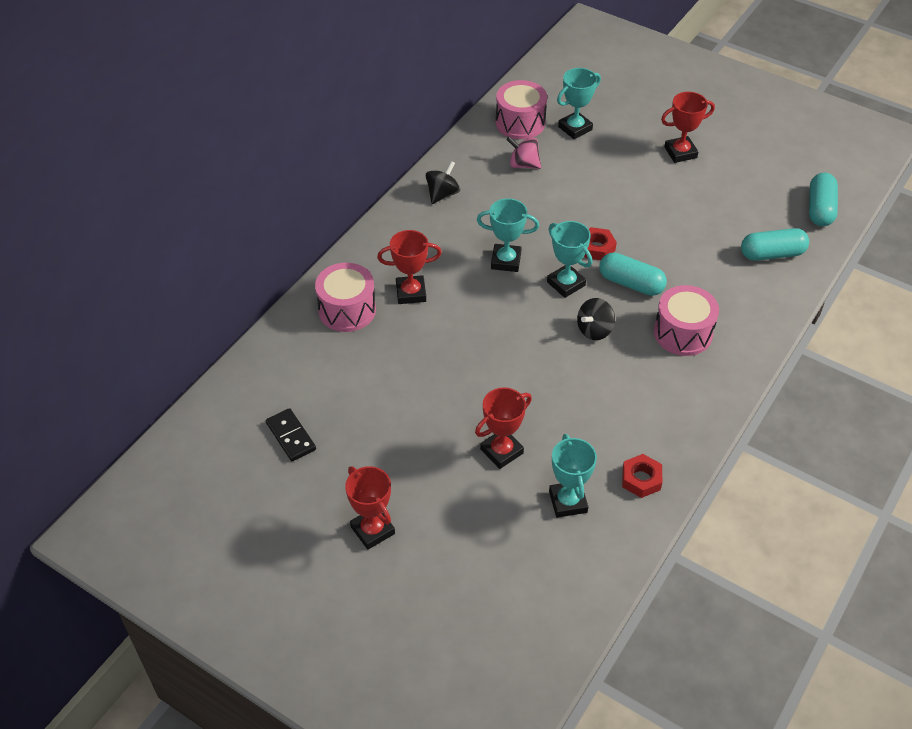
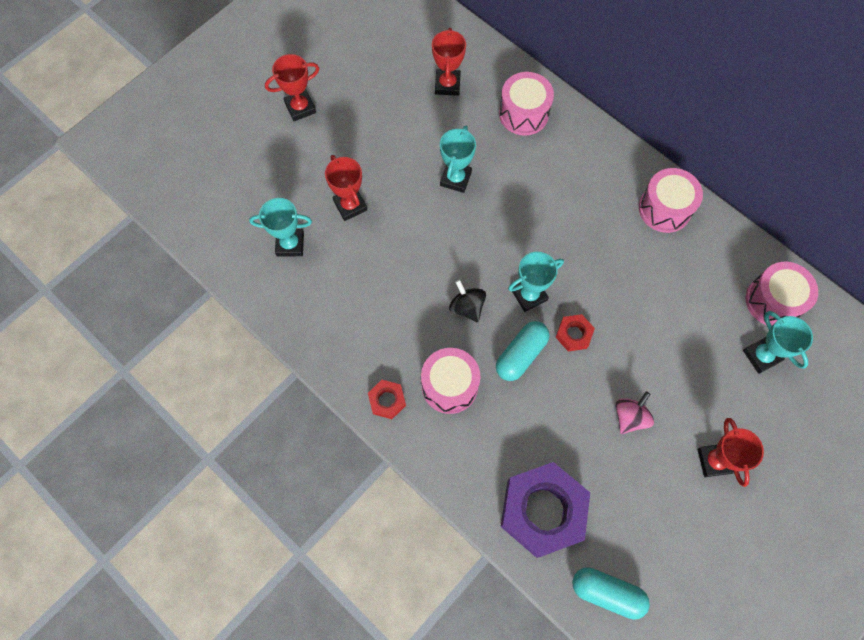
camera: 100 degrees right, 20 degrees up
(290, 436) = (398, 63): black domino -> none
(411, 293) = (536, 164): red trophy -> red trophy (447, 85)
(442, 194) = (664, 209): black spinning top -> pink drum
(506, 261) = (566, 248): turquoise trophy -> turquoise trophy (455, 179)
(523, 164) = (704, 291): pink spinning top -> pink spinning top (630, 417)
(641, 479) = (297, 305): red nut -> red nut (387, 400)
(772, 254) = (543, 511): turquoise capsule -> purple nut

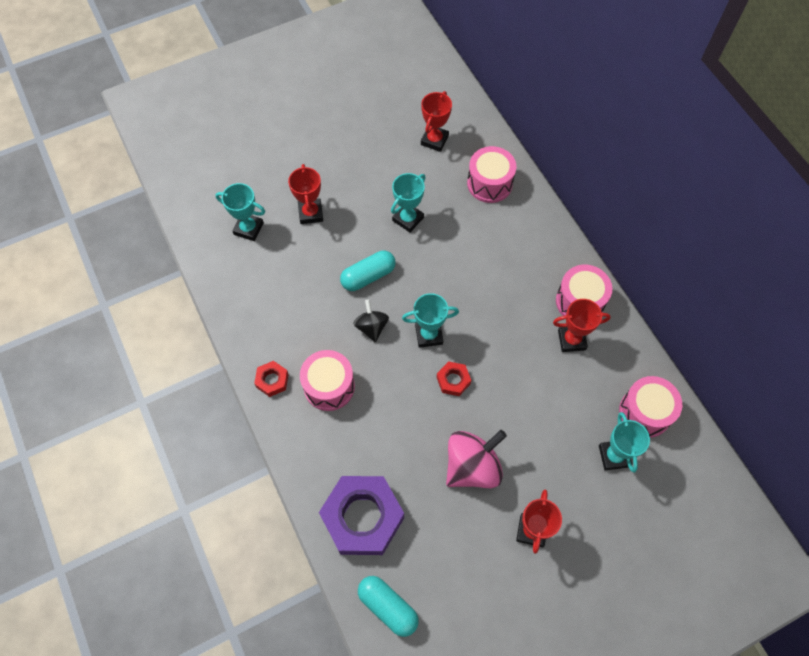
camera: 20 degrees right, 5 degrees down
(300, 107) = (304, 122): red trophy -> red trophy (571, 340)
(521, 355) = (400, 382): turquoise capsule -> turquoise capsule (368, 276)
(630, 417) = (472, 466): pink spinning top -> pink spinning top, size x1.74

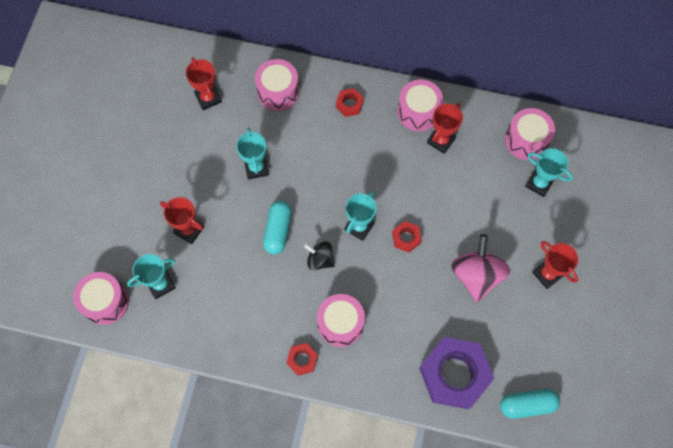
camera: 50 degrees left, 5 degrees up
(202, 203) = (105, 302): none -> pink drum
(532, 243) = (349, 104): none -> red nut

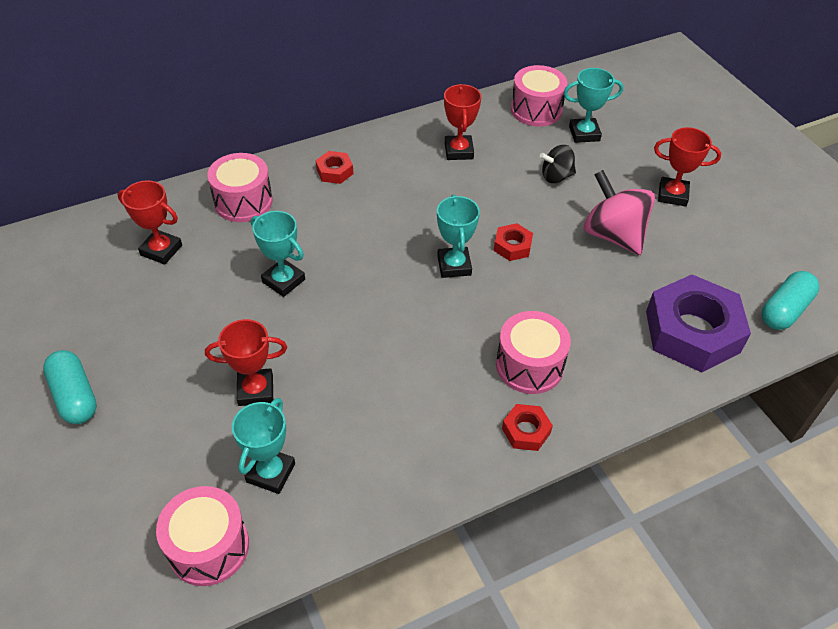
camera: 40 degrees left, 20 degrees down
(278, 230) = (368, 323): turquoise capsule -> turquoise capsule (75, 396)
(320, 259) = (443, 321): black spinning top -> black spinning top (556, 176)
(418, 112) = (412, 141): pink drum -> none

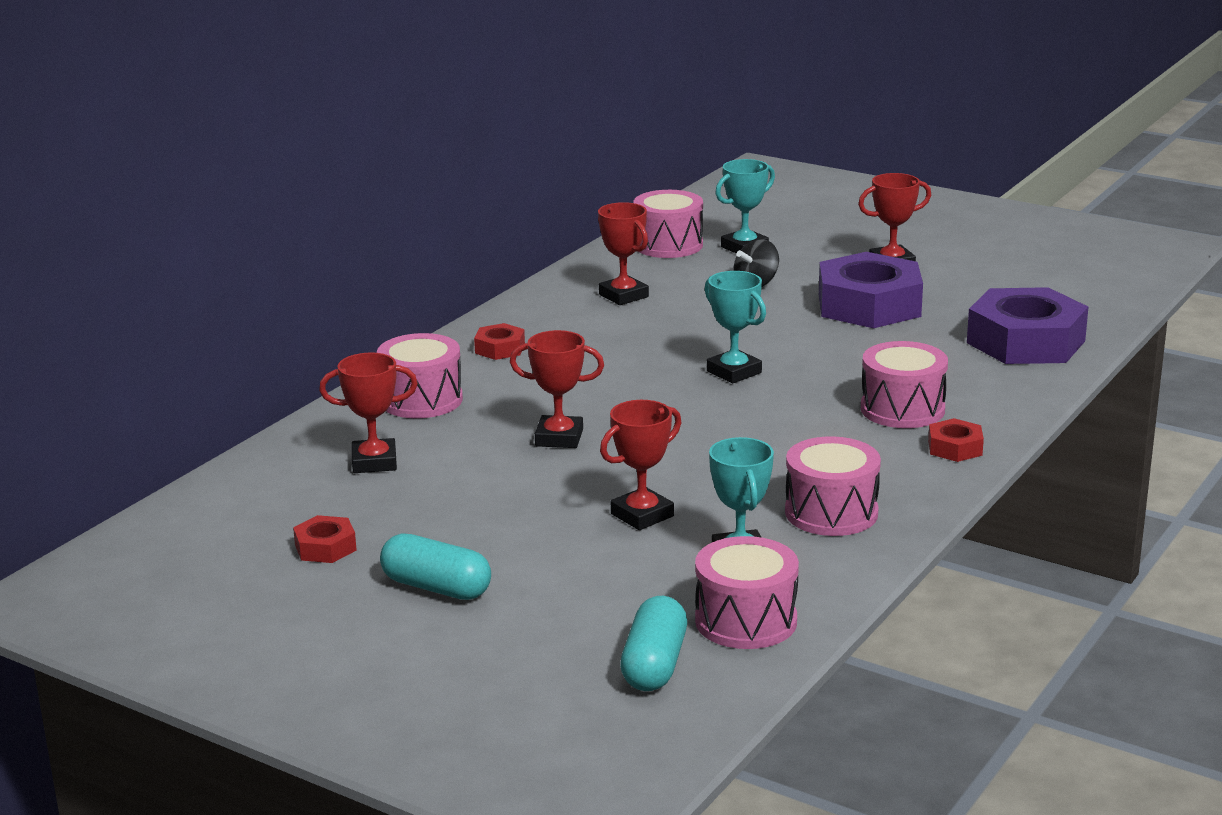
camera: 30 degrees left, 25 degrees down
(283, 281) = (559, 438): turquoise trophy -> red trophy
(373, 458) = (831, 513): none -> pink drum
(512, 246) = (777, 342): red nut -> red nut (325, 547)
(613, 235) = (869, 305): pink spinning top -> purple nut
(784, 310) = (1090, 304): turquoise capsule -> turquoise capsule (654, 665)

